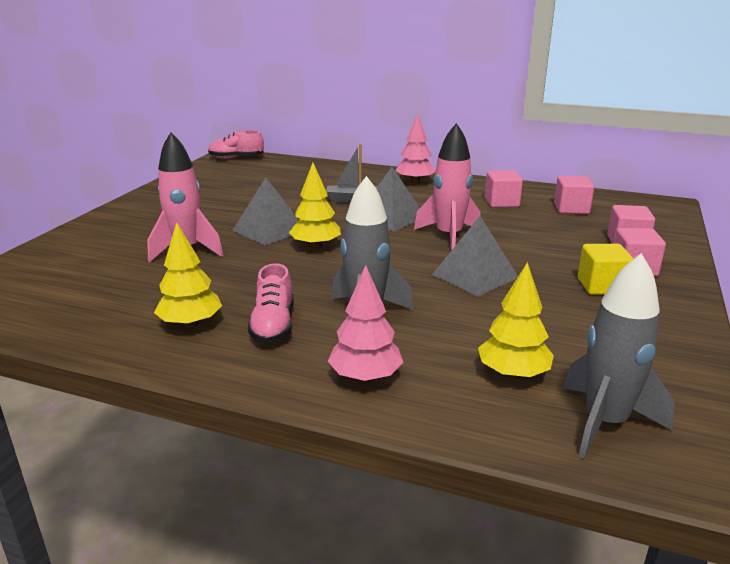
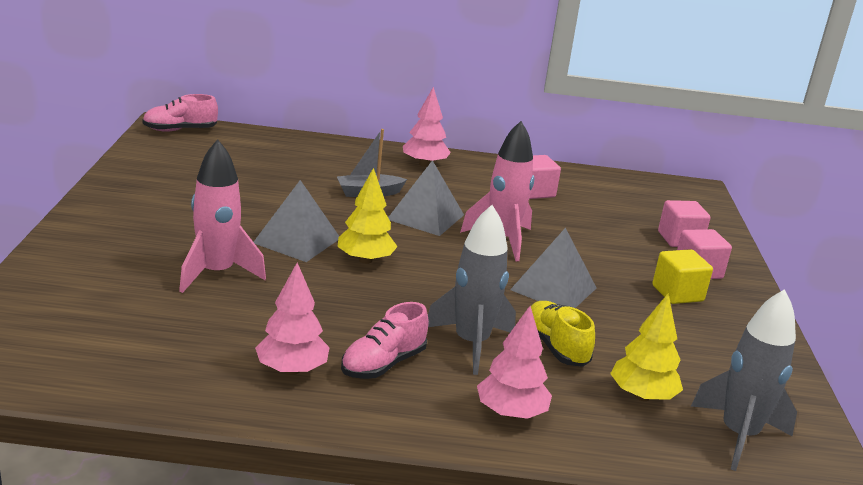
camera: 20 degrees left, 0 degrees up
(191, 324) = (292, 370): yellow tree -> pink tree
(273, 325) = (383, 364): pink shoe -> pink shoe turned 60 degrees clockwise
(447, 323) = (555, 347): none -> yellow shoe
(571, 209) = (608, 198): pink cube -> none

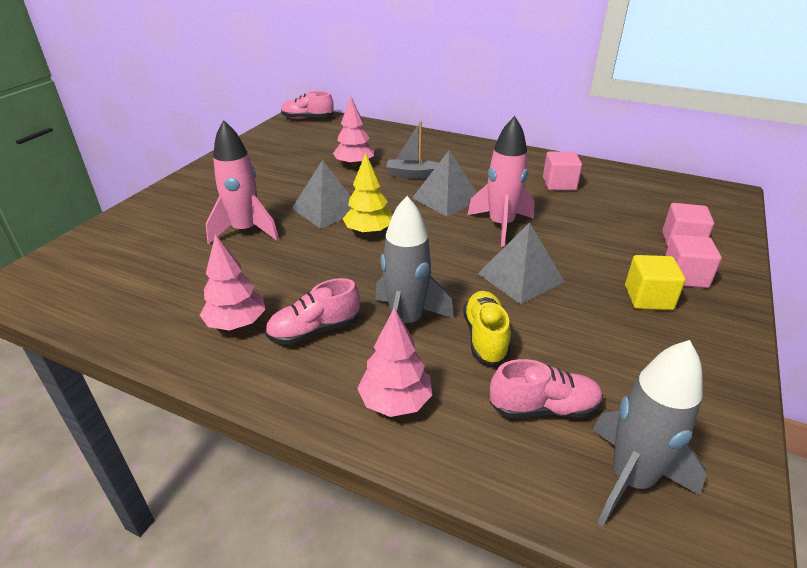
camera: 25 degrees right, 10 degrees up
(424, 164) = (476, 154): pink tree -> pink tree (354, 165)
(642, 396) = (543, 408): yellow tree -> pink shoe

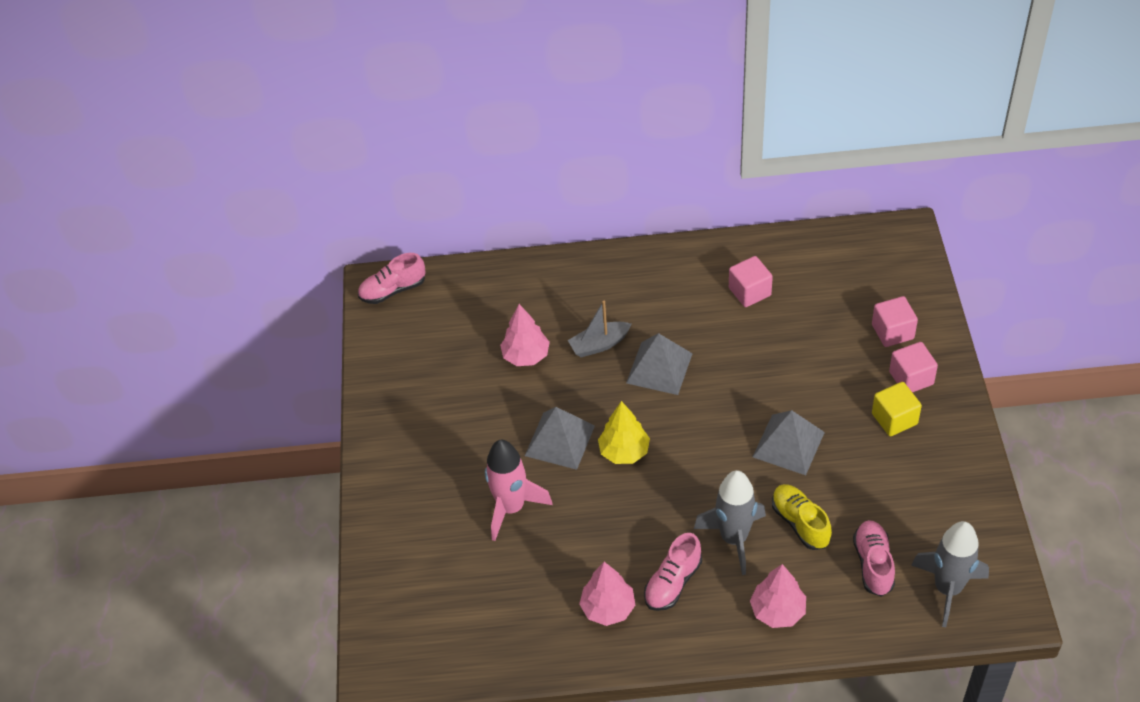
camera: 25 degrees left, 15 degrees up
(501, 225) = (733, 384): pink rocket -> none
(543, 408) = (873, 564): pink shoe -> pink shoe turned 60 degrees counterclockwise

